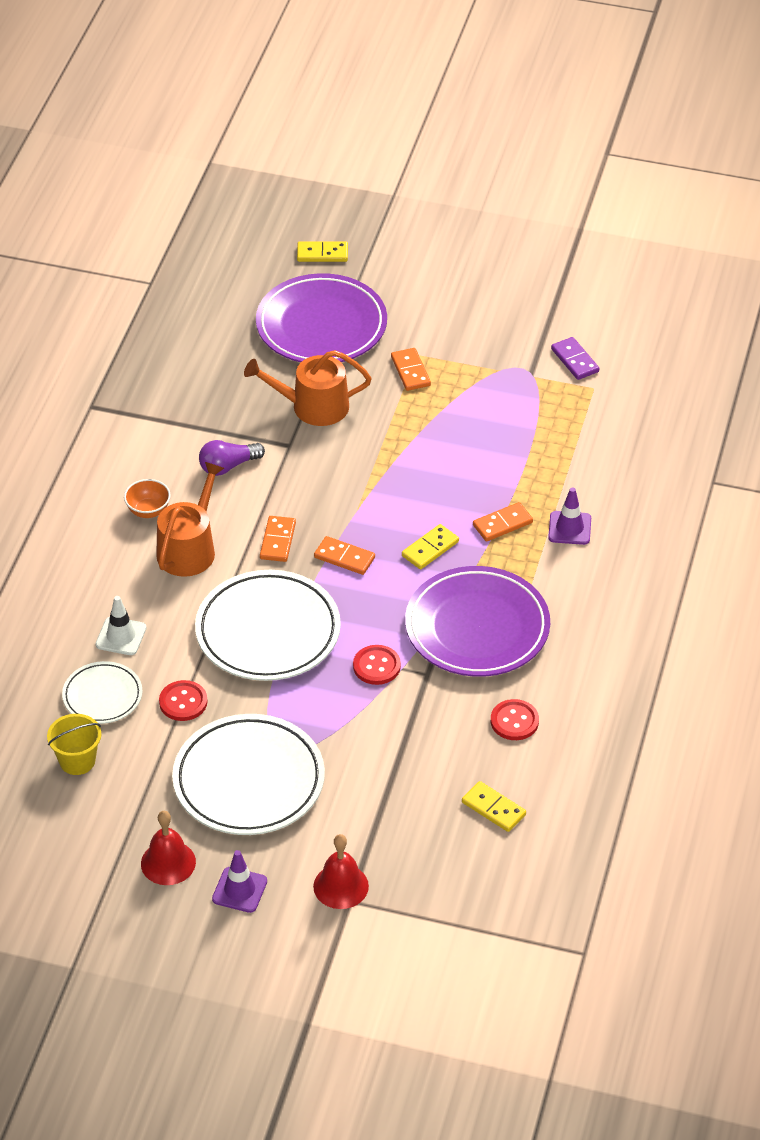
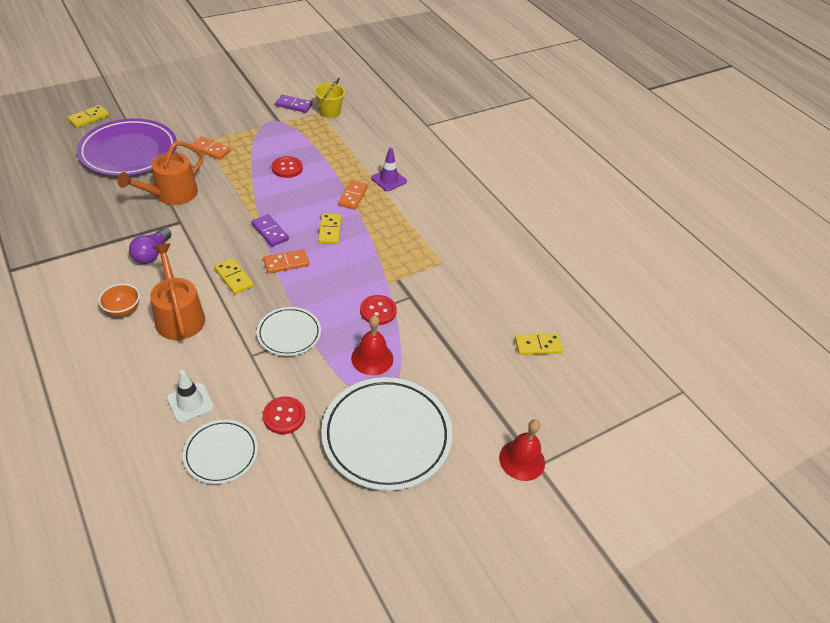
camera: 50 degrees left, 0 degrees up
(77, 760) = (252, 515): yellow bucket -> yellow bucket (330, 112)
(168, 862) = (401, 538): red bell -> red bell (372, 358)
(239, 890) = (469, 516): purple traffic cone -> none
(268, 631) = (289, 333): white plate -> white plate, size x0.54
(277, 541) = (233, 277): orange domino -> yellow domino
(366, 512) = (270, 232): none -> purple domino
(477, 627) = (405, 255): purple plate -> none
(514, 721) = (486, 291): red button -> red button (287, 168)

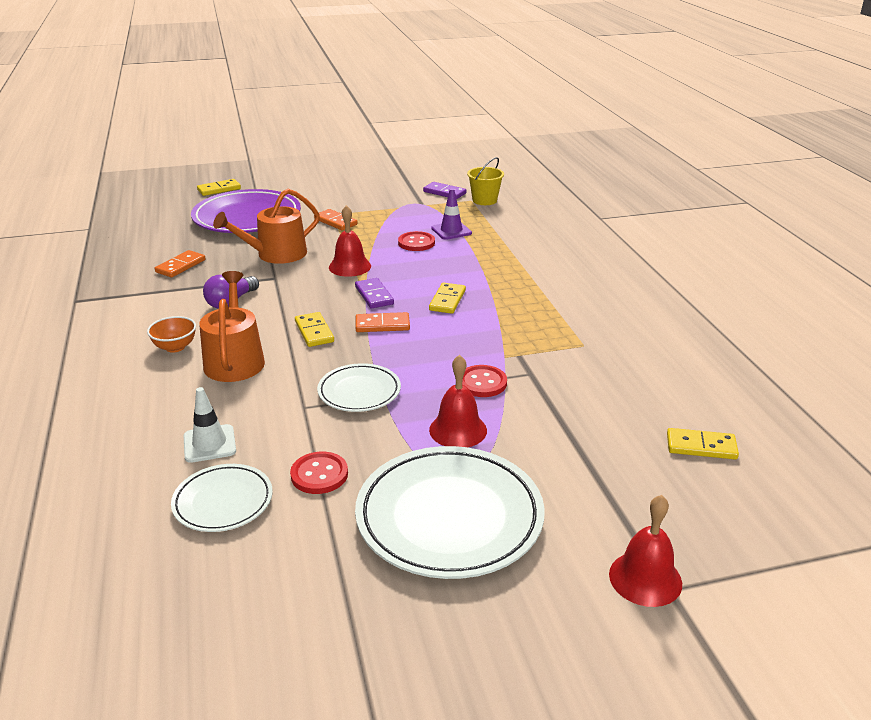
camera: 20 degrees right, 15 degrees down
(240, 201) = (350, 266): none -> red bell
(353, 196) = (487, 273): orange domino -> orange domino (181, 266)
(389, 180) = (537, 262): purple traffic cone -> purple traffic cone (451, 231)

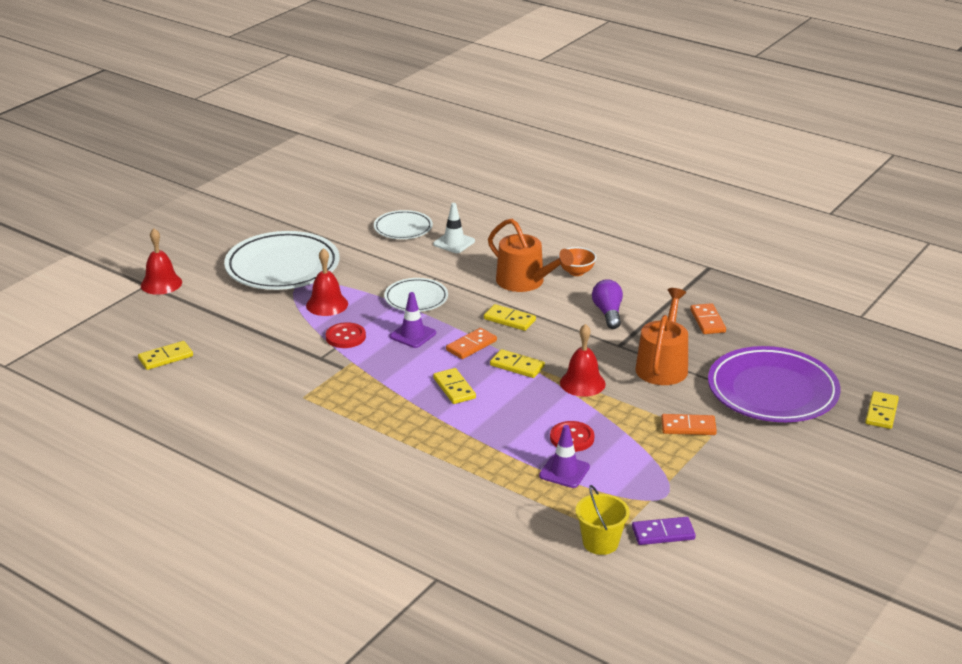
camera: 140 degrees right, 0 degrees up
(319, 474) = (374, 255): red button -> none
(374, 295) = (517, 366): purple domino -> yellow domino
(417, 356) = (412, 335): none -> purple traffic cone

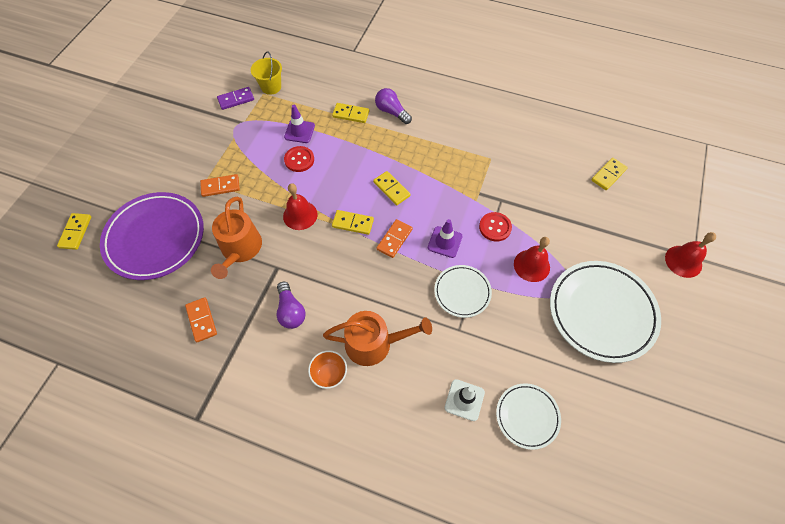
camera: 165 degrees right, 30 degrees up
(412, 472) = (391, 112): none -> purple light bulb
(509, 320) = (373, 281): yellow domino -> yellow domino (351, 114)
(525, 282) = (374, 343): orange watering can -> orange watering can turned 150 degrees clockwise

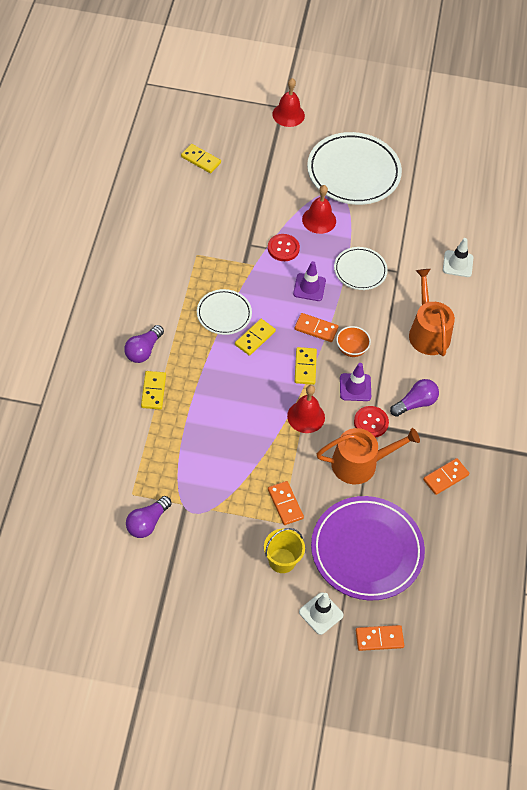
camera: 105 degrees left, 5 degrees down
(75, 232) = (379, 639): yellow domino -> orange domino
(116, 195) = (321, 613): none -> white traffic cone
(236, 99) = (147, 523): purple domino -> purple light bulb
(271, 87) = (119, 487): yellow bucket -> yellow bucket (282, 560)
(299, 131) = (189, 440): purple traffic cone -> purple traffic cone (355, 387)
(299, 160) = (232, 432): red button -> red button (371, 422)
(329, 374) = (465, 362): orange bowl -> orange bowl (351, 349)
(527, 416) = (458, 223): white plate -> white plate (224, 314)

